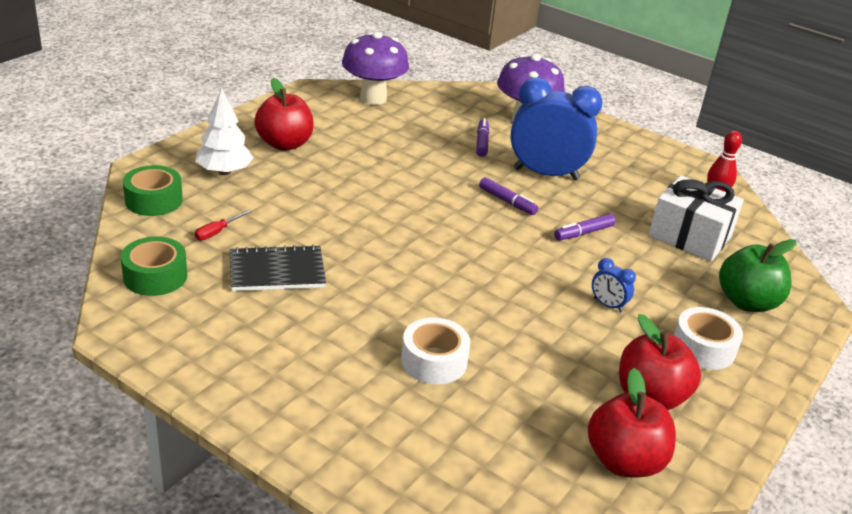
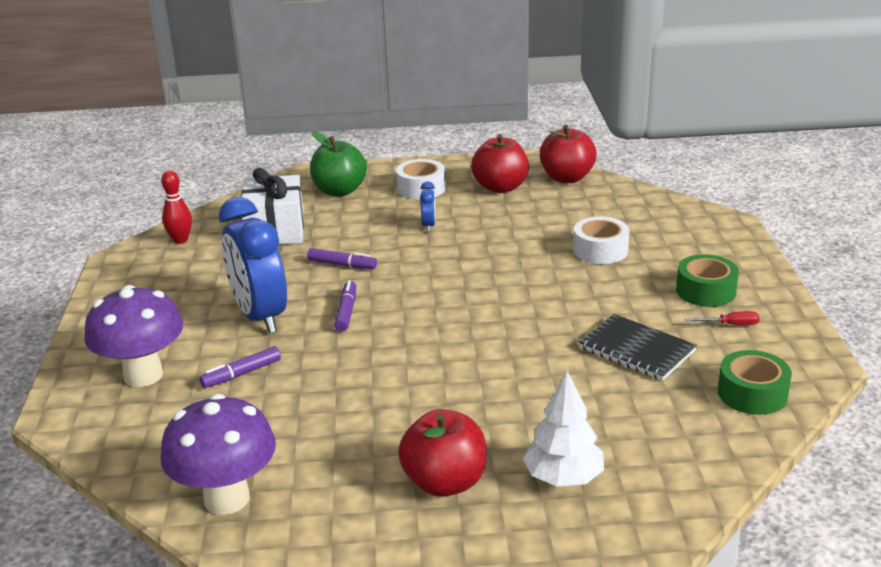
camera: 125 degrees left, 5 degrees down
(154, 200) = (683, 478): green tape -> green tape (705, 291)
(217, 232) = (651, 409): red screwdriver -> red screwdriver (730, 325)

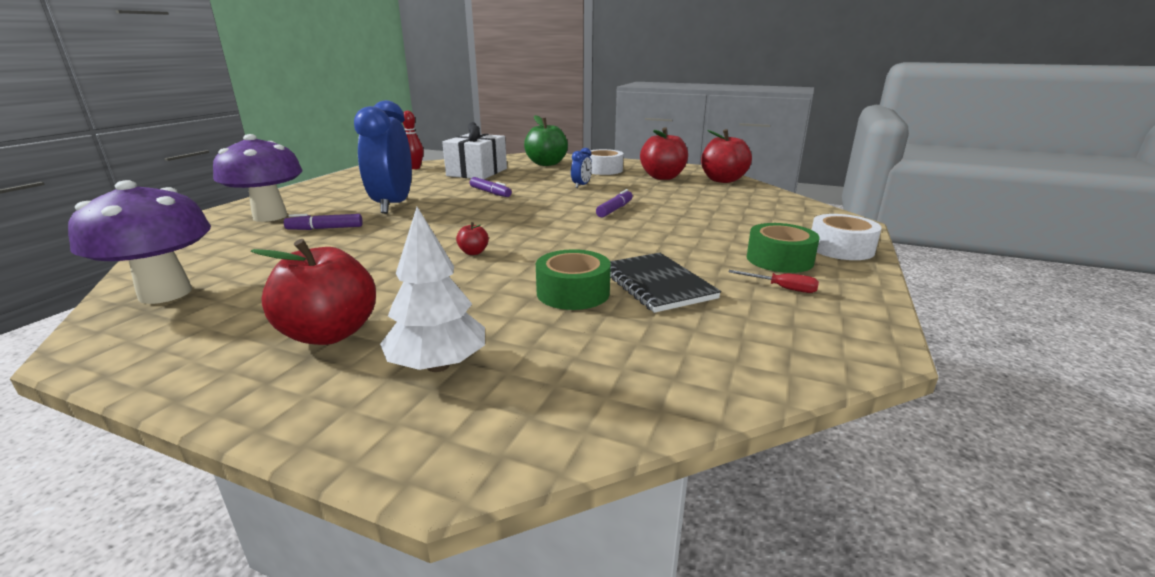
camera: 25 degrees right, 5 degrees down
(346, 312) = (452, 213): purple marker -> purple marker (615, 209)
(442, 360) = (473, 252): none -> red apple
(600, 250) = (703, 218): white tape -> white tape (841, 248)
(752, 393) = (750, 351): green tape -> green tape (573, 292)

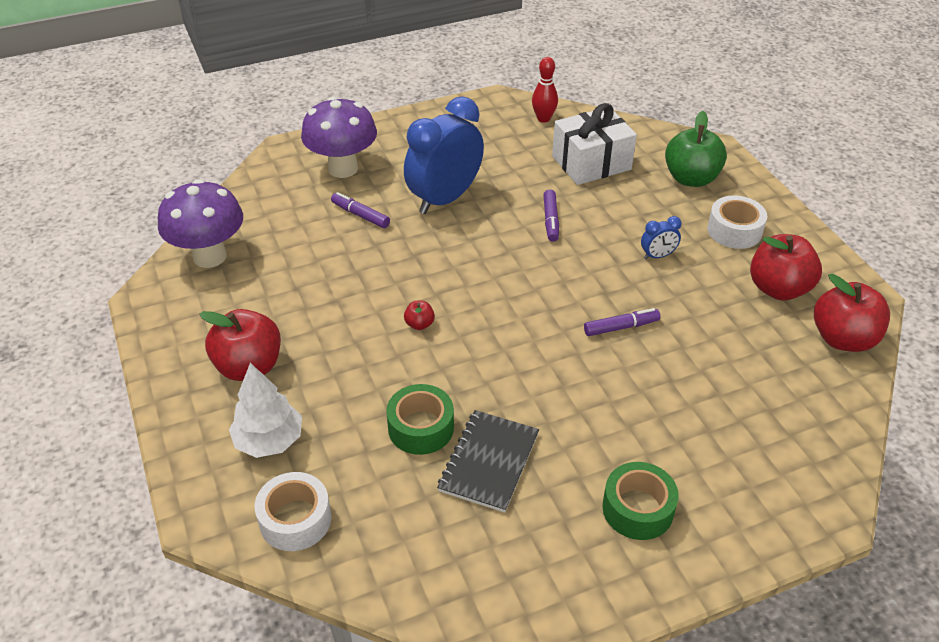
camera: 45 degrees right, 20 degrees up
(782, 288) = (572, 540): red screwdriver -> none
(841, 248) = (727, 539): white tape -> white tape (295, 519)

